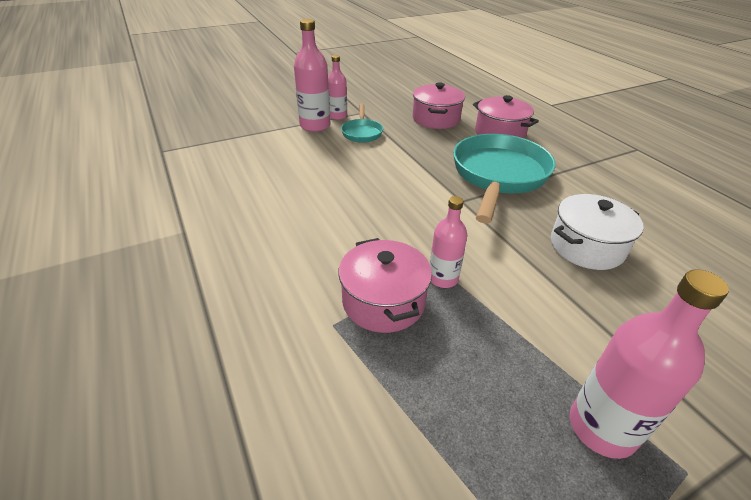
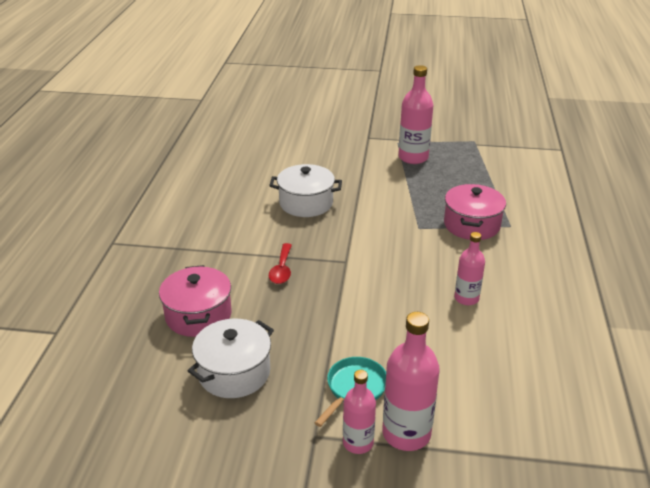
camera: 145 degrees left, 5 degrees down
(436, 119) = (234, 372): pink pot -> white pot
(443, 278) = (422, 222): pink bottle -> pink bottle (466, 298)
(498, 175) = (282, 270): turquoise pan -> red spoon

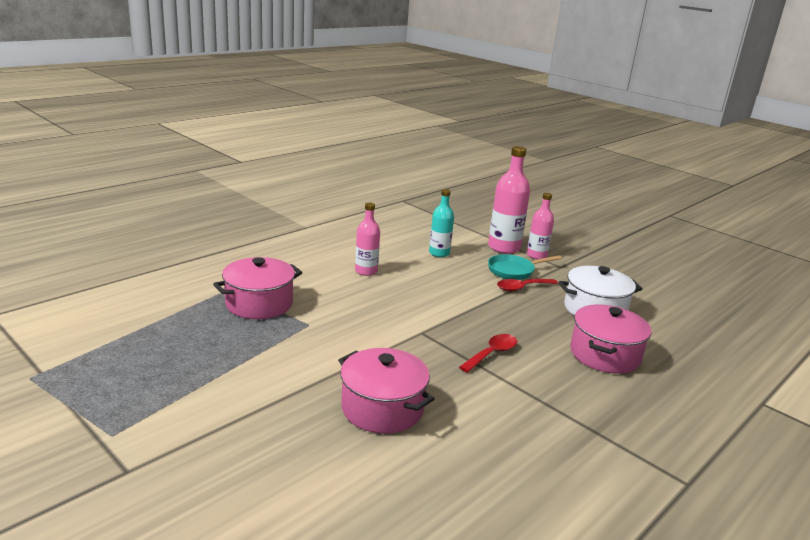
camera: 145 degrees left, 10 degrees down
(306, 203) = (382, 408): white pot -> pink pot
(323, 363) = (522, 288): none -> red spoon
(413, 157) = (150, 398): pink bottle -> none
(450, 369) = (439, 253): none -> turquoise bottle

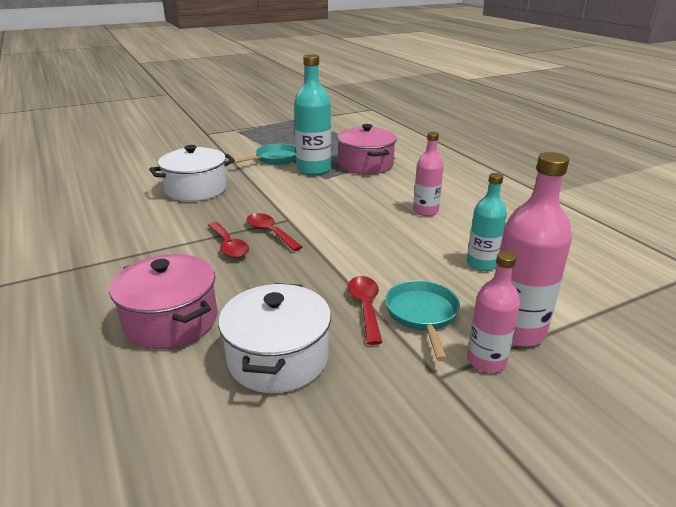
camera: 110 degrees right, 5 degrees up
(253, 368) = (275, 159): none -> turquoise pan
(284, 335) = (313, 169): none -> turquoise bottle
(382, 408) = (196, 189): pink pot -> white pot
(453, 337) = (270, 232): none -> red spoon

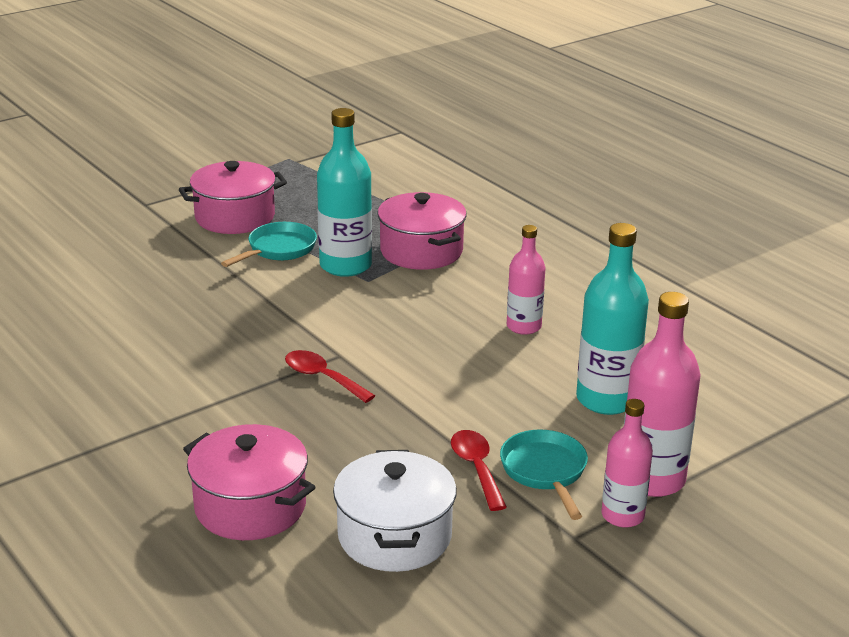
camera: 10 degrees left, 0 degrees up
(196, 189) = (184, 315): white pot -> none
(229, 246) = (275, 403): red spoon -> none
(256, 142) = (235, 217): none -> pink pot
(481, 264) = (606, 400): turquoise bottle -> turquoise bottle, size x1.60

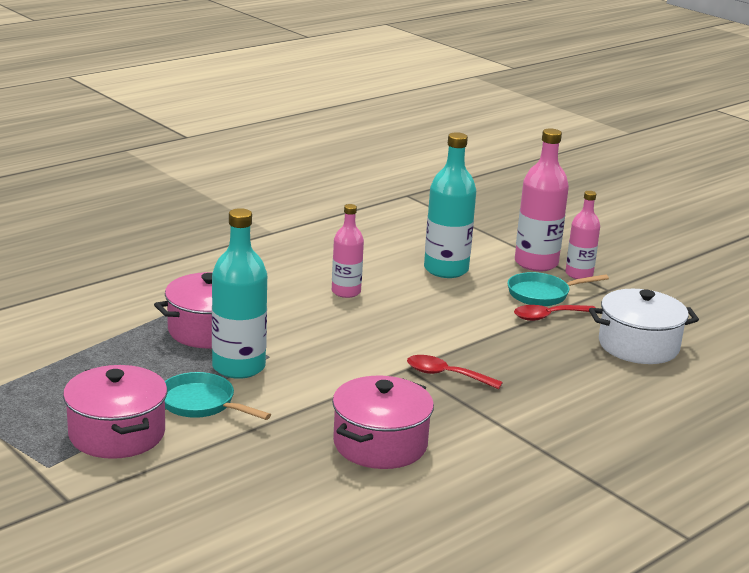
camera: 95 degrees left, 5 degrees down
(250, 506) = (634, 400): pink pot -> pink pot (380, 444)
(322, 378) = (446, 375): red spoon -> red spoon turned 75 degrees clockwise

